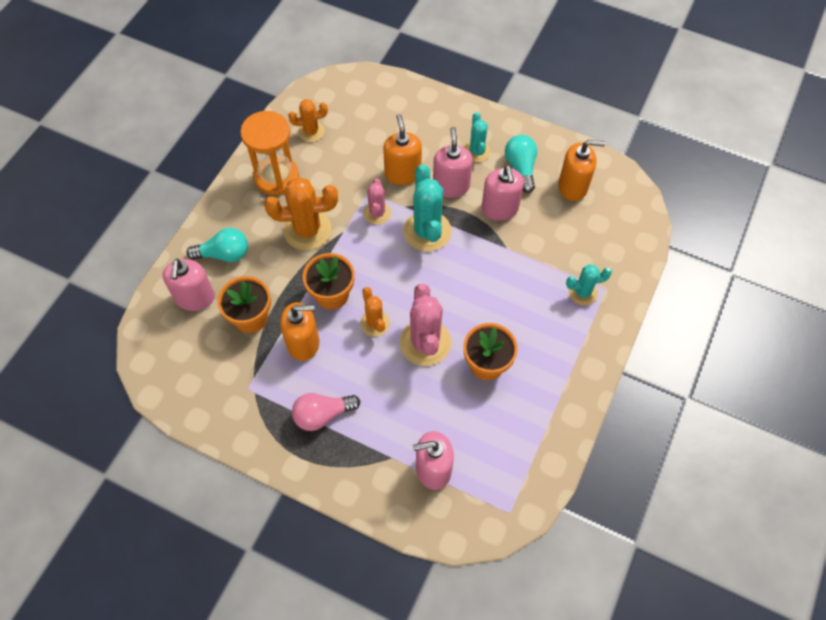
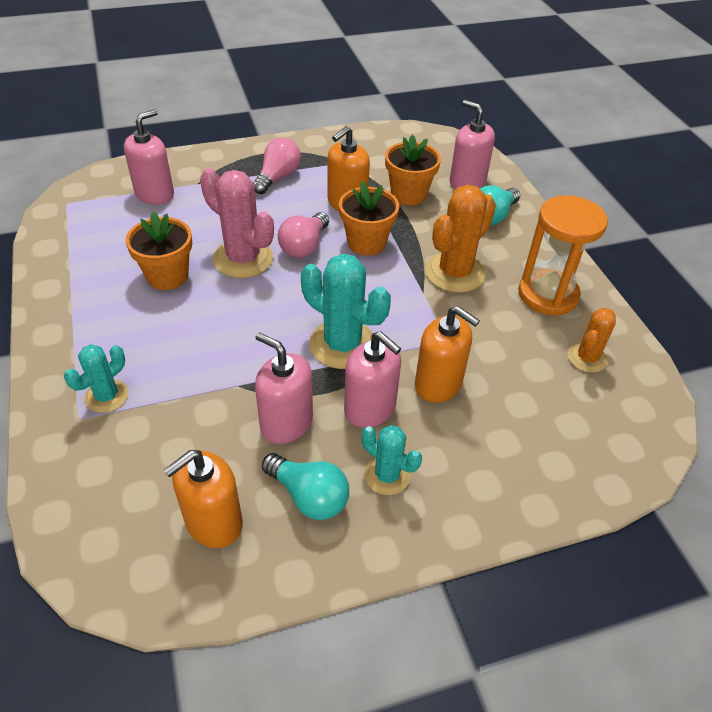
camera: 135 degrees right, 15 degrees down
(375, 323) = (304, 246): orange cactus -> pink light bulb
(377, 213) = (413, 327): pink cactus -> none

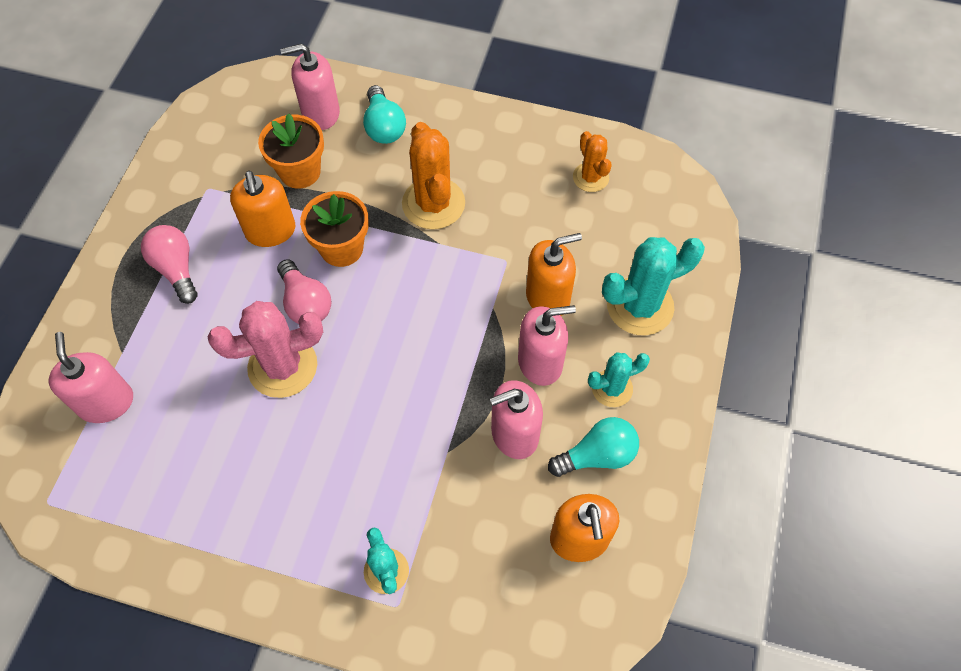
camera: 55 degrees left, 15 degrees up
(167, 276) = (256, 448): orange flower pot -> none
(342, 344) = (457, 343): turquoise cactus -> turquoise cactus (640, 306)
(548, 294) = (508, 154): orange hourglass -> none

